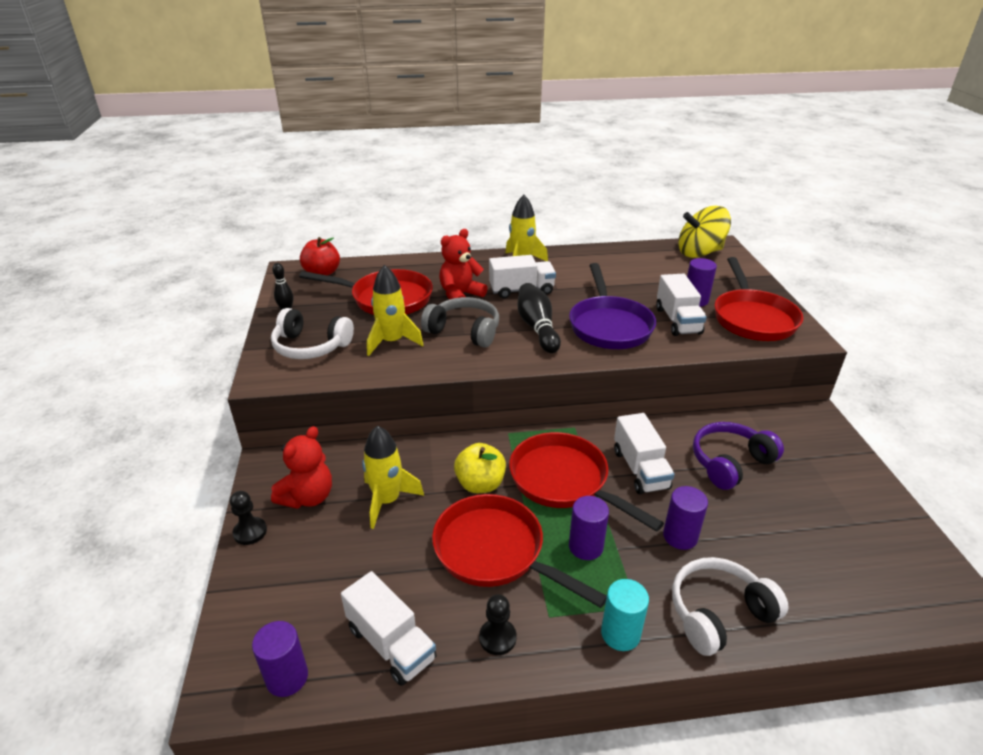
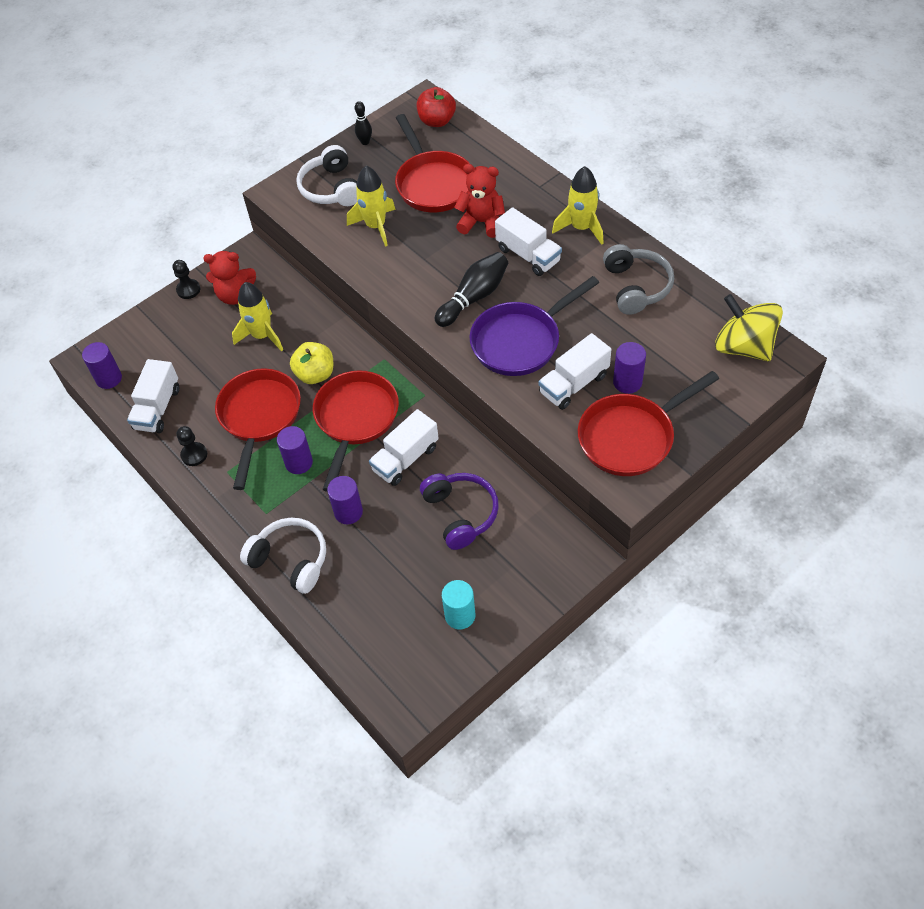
camera: 60 degrees right, 20 degrees up
(464, 331) = (428, 257): grey headphones -> grey headphones (636, 287)
(620, 634) = (238, 514): turquoise cylinder -> turquoise cylinder (460, 615)
(730, 462) = (461, 513): purple headphones -> purple headphones turned 45 degrees clockwise

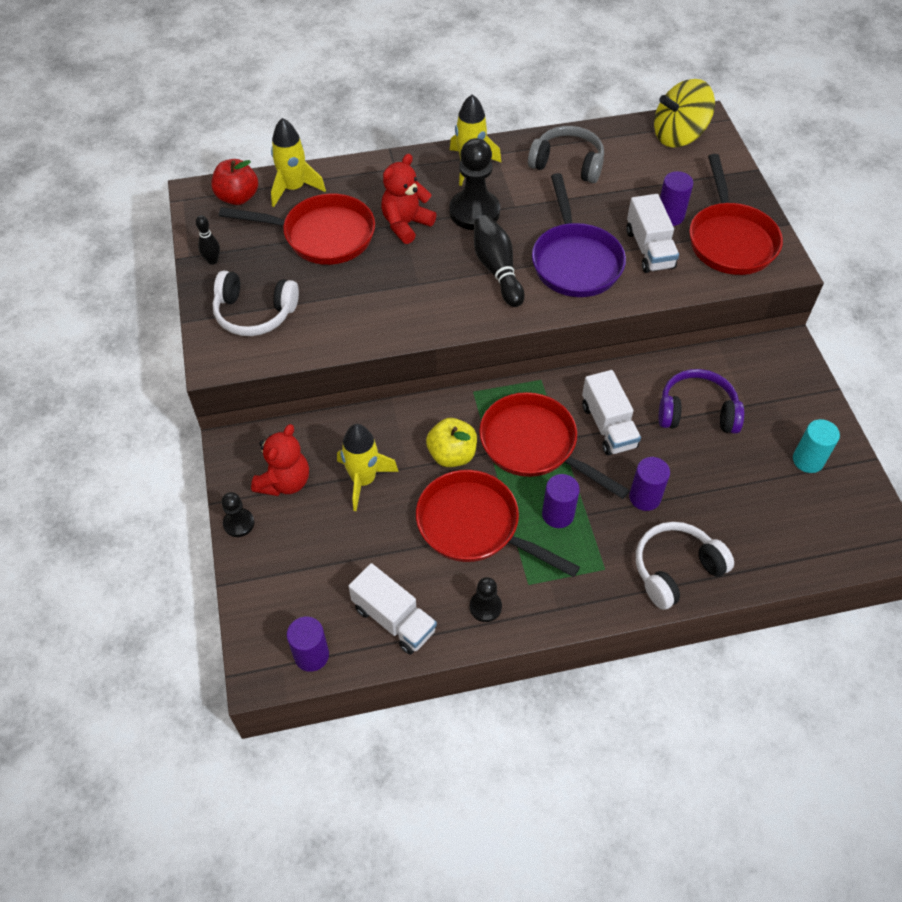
camera: 65 degrees left, 0 degrees up
(376, 226) = (342, 300): yellow rocket -> yellow rocket (294, 188)
(528, 255) = (474, 212): white truck -> black pawn

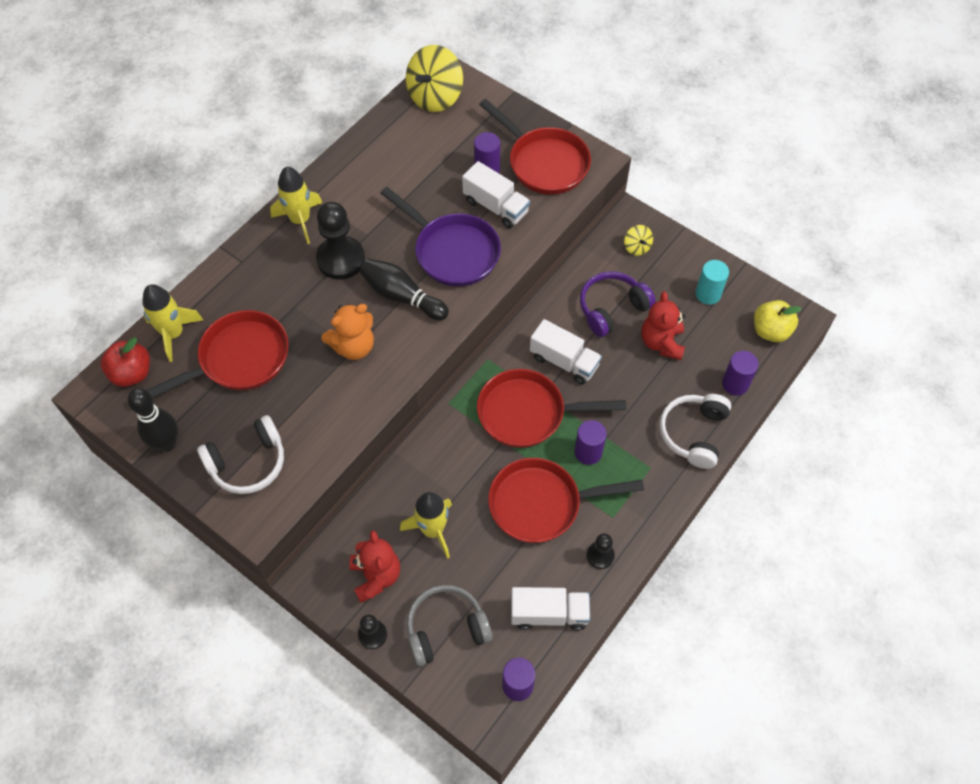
camera: 40 degrees left, 5 degrees up
(212, 260) = (167, 443): black bowling pin -> black bowling pin, size x1.77
(406, 224) = (297, 305): red teddy bear -> red teddy bear (661, 343)
(419, 282) = (353, 346): none -> orange teddy bear
(452, 455) = (478, 463): yellow apple -> yellow apple (770, 331)
(567, 164) = (374, 172): grey headphones -> grey headphones (446, 629)
(645, 497) = (632, 397): purple cylinder -> purple cylinder (735, 384)
(771, 376) = (637, 247): none -> yellow spinning top

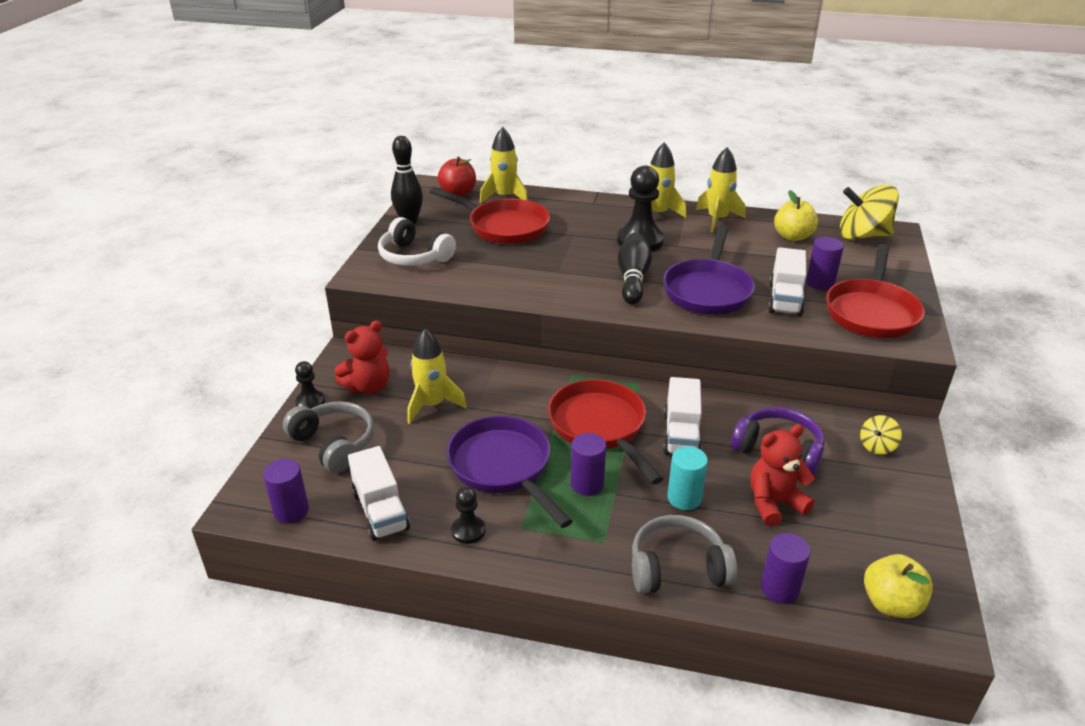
camera: 65 degrees right, 25 degrees down
(341, 181) = (717, 219): none -> yellow rocket
(353, 346) = (560, 270): orange teddy bear -> none
(406, 144) = (792, 236): none -> yellow apple
(541, 504) = (503, 467): red pan -> purple pan
(693, 433) = (677, 568): white headphones -> grey headphones
(708, 294) = (880, 525): turquoise cylinder -> turquoise cylinder (684, 498)

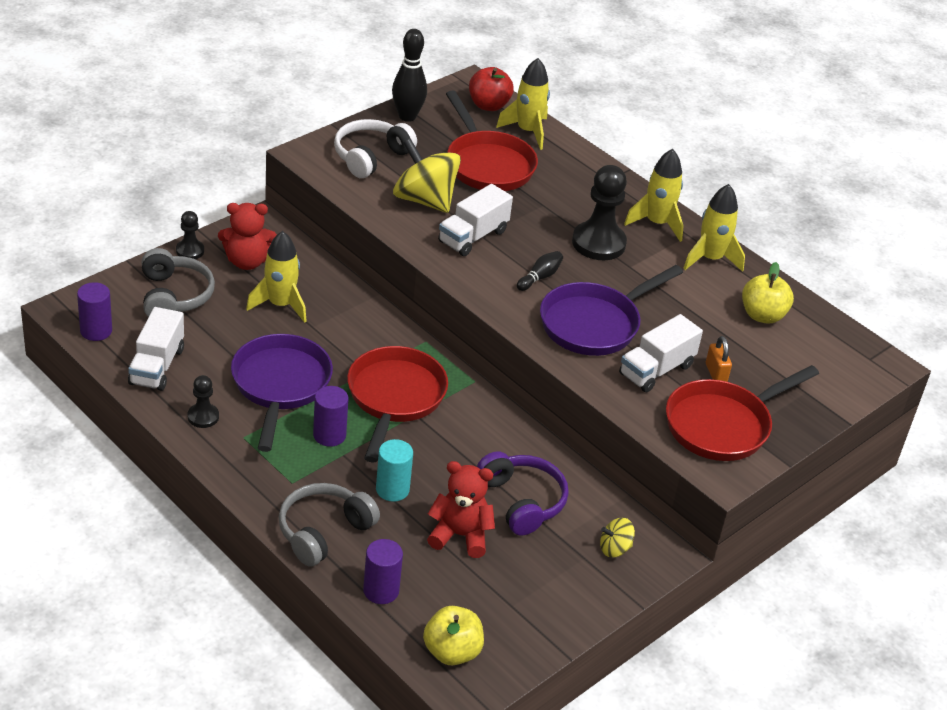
camera: 30 degrees right, 5 degrees up
(414, 256) = (371, 157): white headphones -> white headphones turned 60 degrees clockwise
(633, 279) = (540, 277): black bowling pin -> black bowling pin, size x0.56
(677, 568) = (323, 532): grey headphones -> grey headphones turned 75 degrees counterclockwise
(681, 434) = (455, 442): white truck -> white truck (473, 236)
(820, 283) = (716, 373): purple cylinder -> orange padlock
(863, 235) = (841, 352): yellow spinning top -> yellow spinning top (424, 200)

